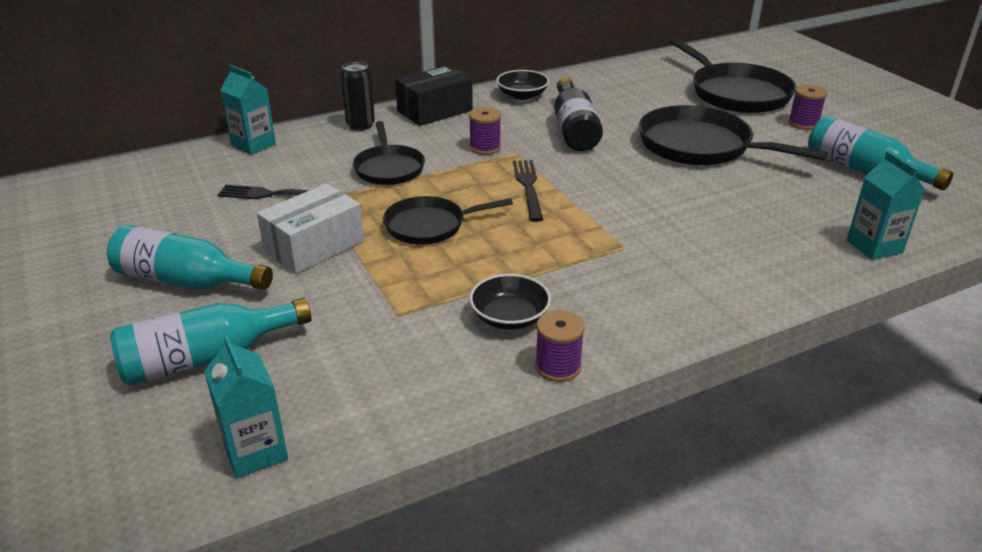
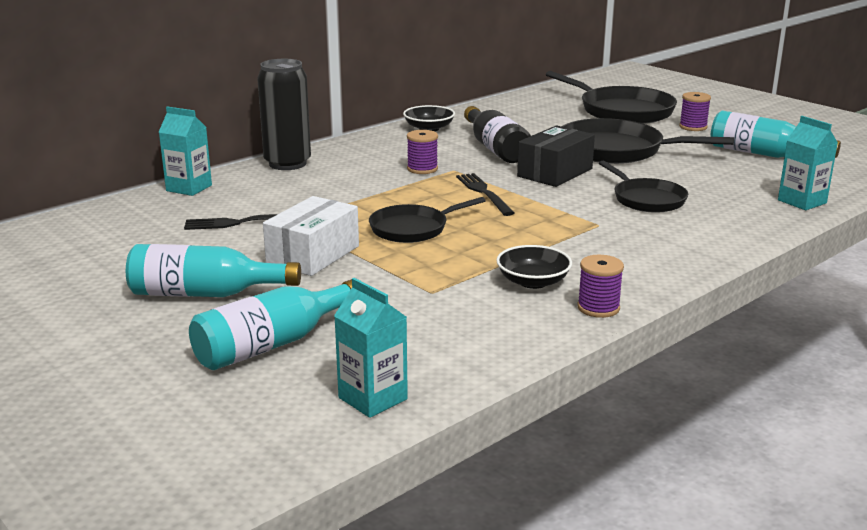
camera: 15 degrees left, 10 degrees down
(360, 125) = (287, 164): black can -> black can, size x1.63
(389, 168) = (341, 192): black pan -> black pan (646, 199)
(434, 111) = (353, 146): black box -> black box (555, 172)

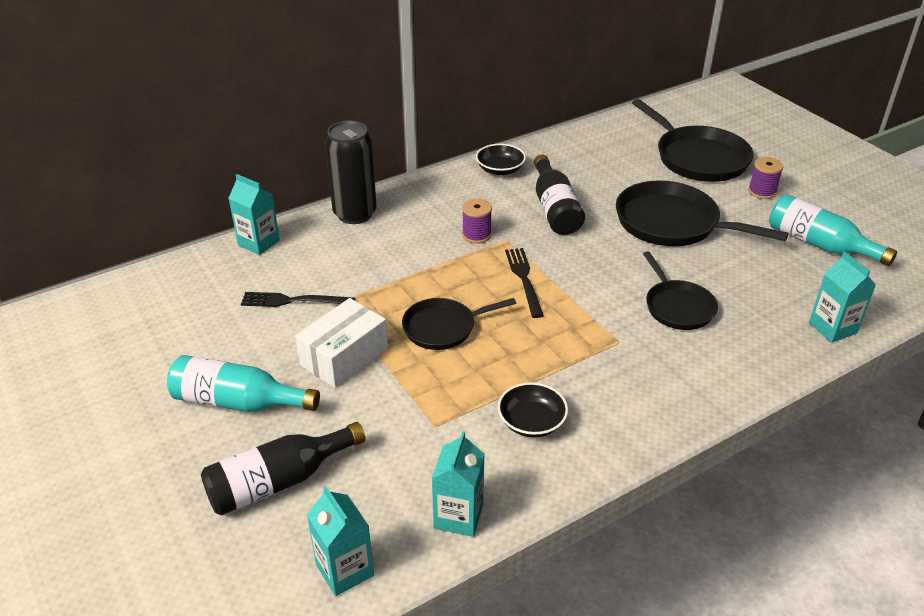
camera: 10 degrees right, 15 degrees up
(272, 344) = (278, 482): turquoise bottle -> black bottle
(483, 350) = (458, 516): none -> turquoise carton
(555, 172) = (601, 254): black box -> none
(598, 308) = (580, 469): purple spool -> none

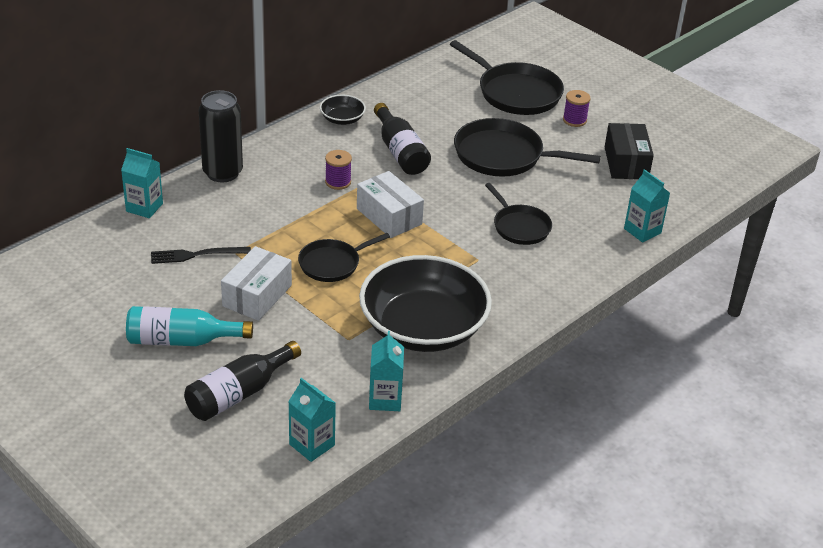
camera: 15 degrees left, 0 degrees up
(524, 279) = (389, 216): black fork -> white box
(531, 422) = (423, 328): black bowl -> black bowl, size x2.36
(819, 244) = (626, 163): turquoise bottle -> black box

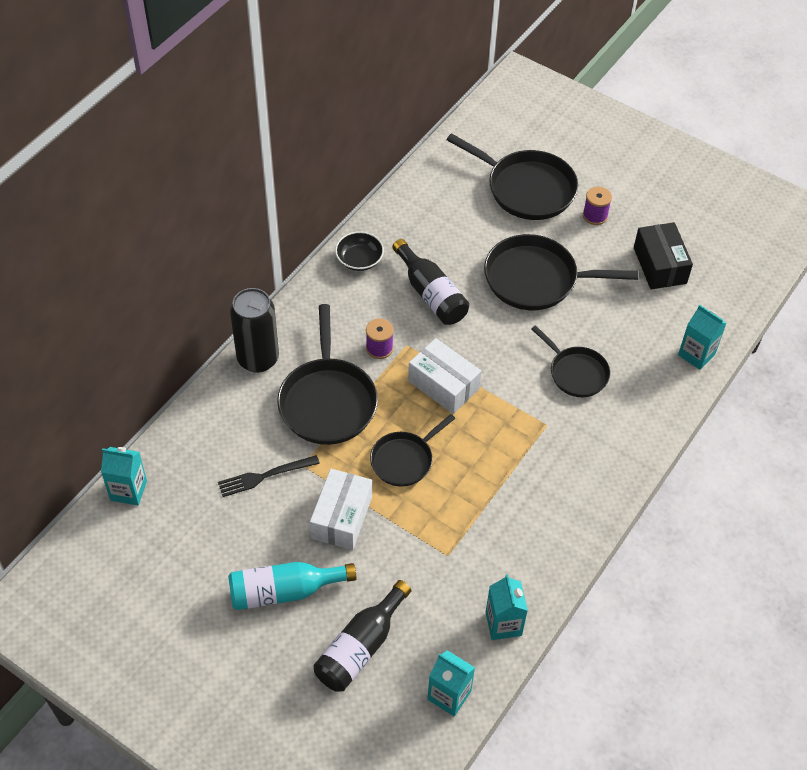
camera: 10 degrees left, 15 degrees up
(144, 207) = (192, 422): turquoise carton -> turquoise carton (128, 490)
(275, 212) = (327, 401): none -> black pan
(423, 328) = (516, 525): black bowl -> none

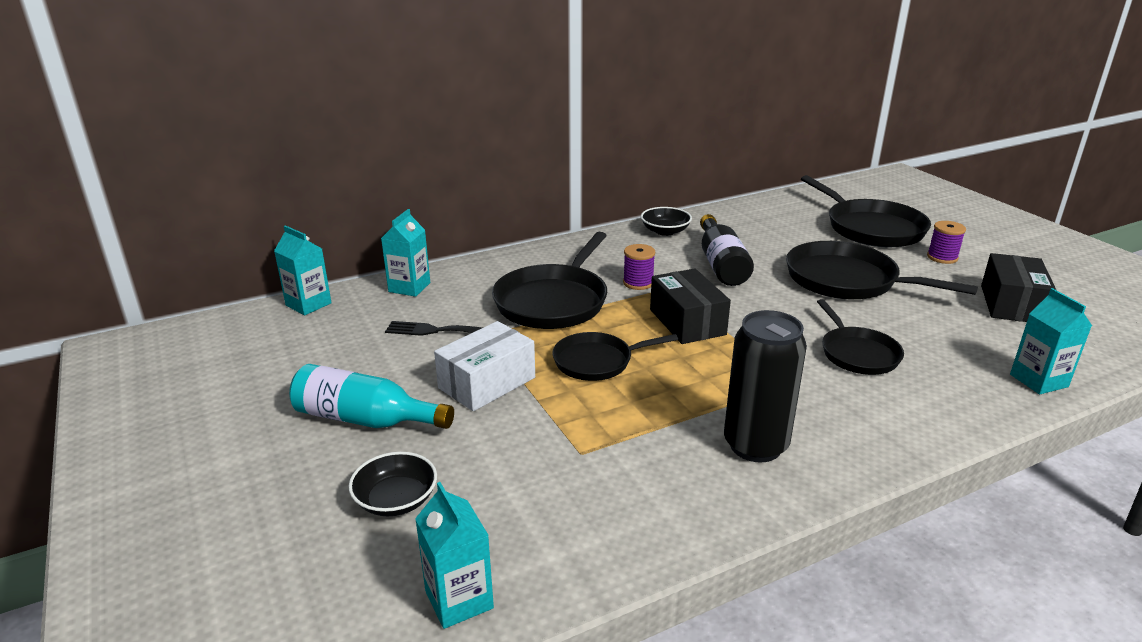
camera: 30 degrees right, 25 degrees down
(258, 359) = (514, 261): black can -> black can (755, 445)
(360, 647) = (396, 500): black bottle -> black bowl
(443, 385) = (687, 322): white box -> black box
(503, 623) = (601, 548): turquoise carton -> turquoise carton (409, 287)

